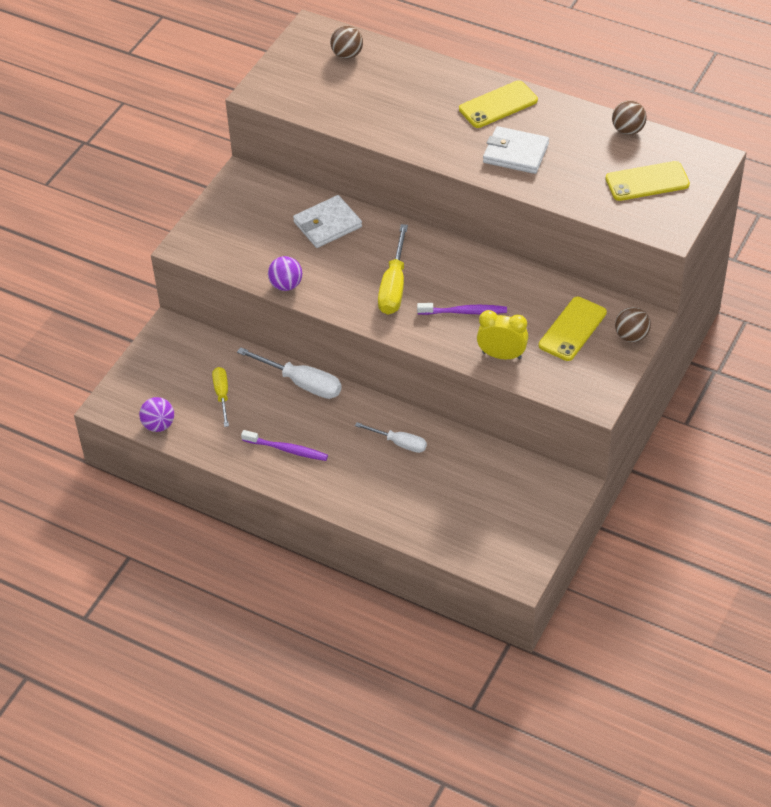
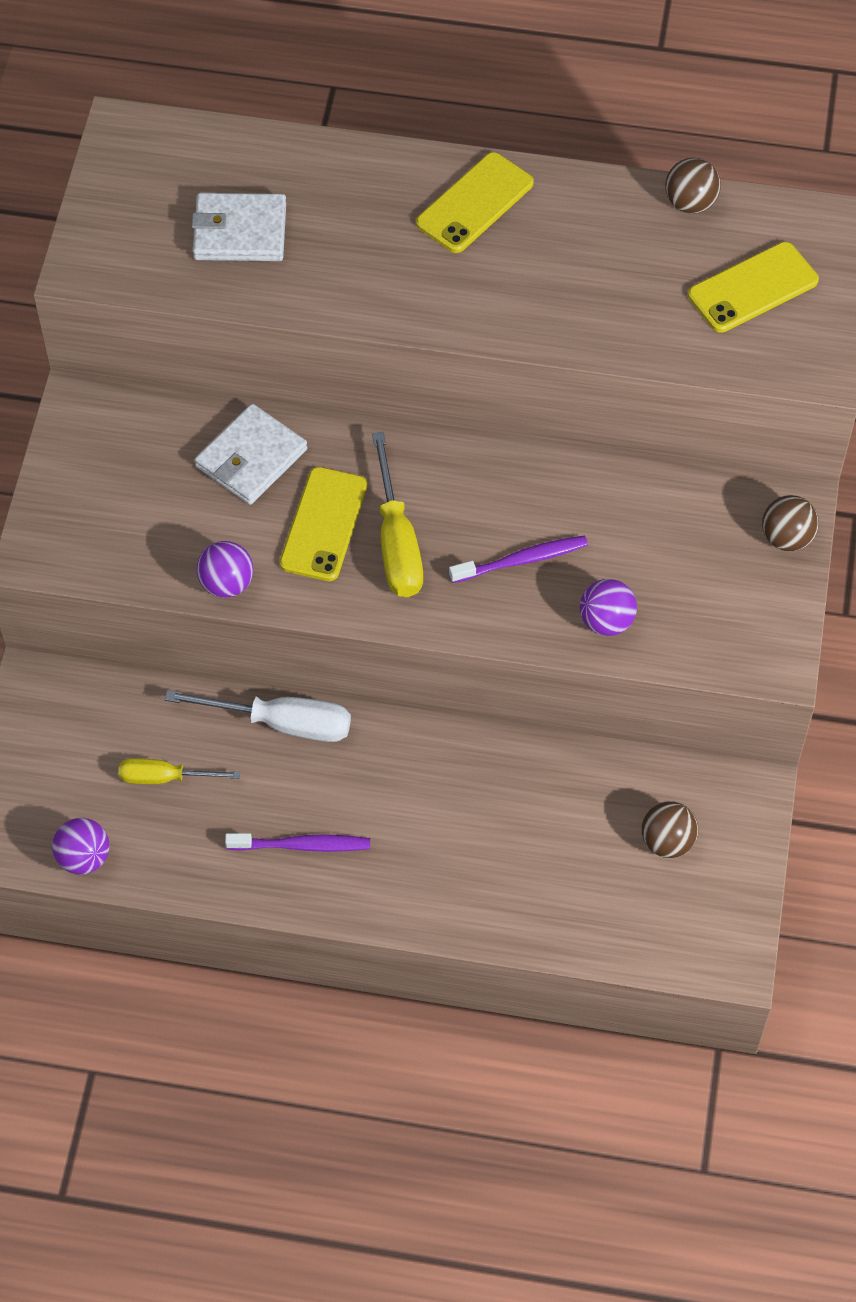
camera: 20 degrees left, 10 degrees up
(222, 395) = (164, 777): yellow screwdriver -> yellow screwdriver turned 60 degrees counterclockwise
(347, 54) = (201, 165): brown ball -> brown ball (667, 841)
(399, 443) = (470, 787): white screwdriver -> none
(502, 355) = (606, 621): yellow clock -> purple ball
(515, 153) = (534, 285): white wallet -> white wallet (240, 231)
(572, 329) = (695, 548): yellow phone -> yellow phone (324, 524)

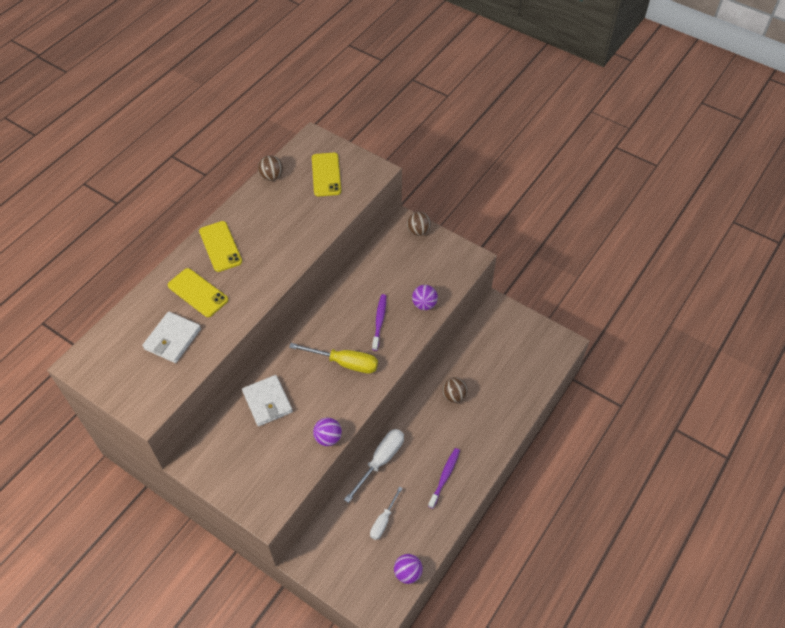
camera: 65 degrees left, 5 degrees down
(164, 777) = (383, 521): yellow screwdriver -> white screwdriver
(324, 524) = (319, 387): yellow phone -> yellow phone (198, 293)
(667, 841) = (504, 343): brown ball -> brown ball (453, 396)

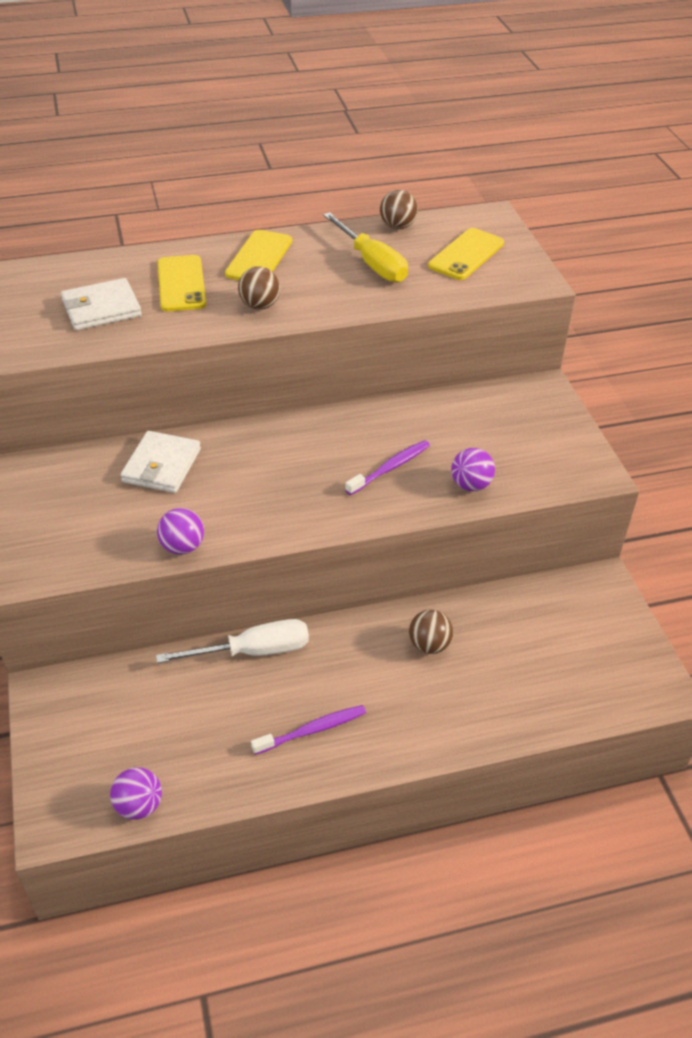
camera: 40 degrees right, 10 degrees down
(344, 363) = (296, 483): yellow screwdriver -> yellow screwdriver (372, 263)
(383, 521) = (179, 721): white screwdriver -> none
(418, 231) = (552, 405): brown ball -> brown ball (260, 305)

